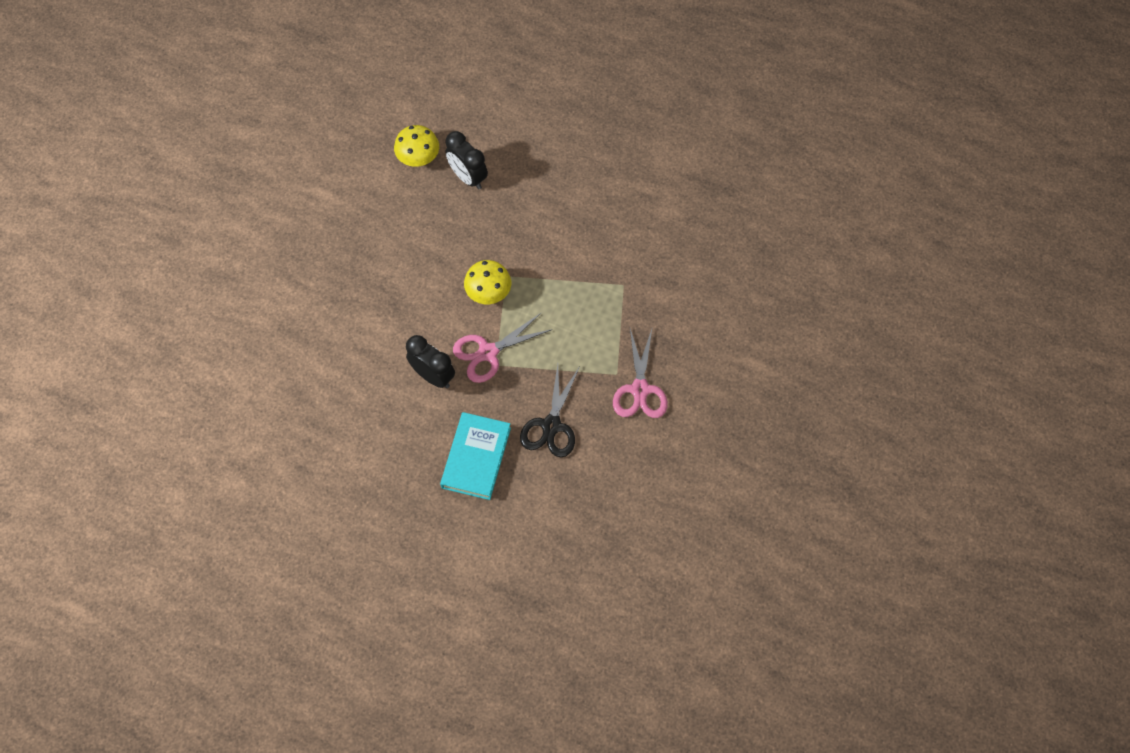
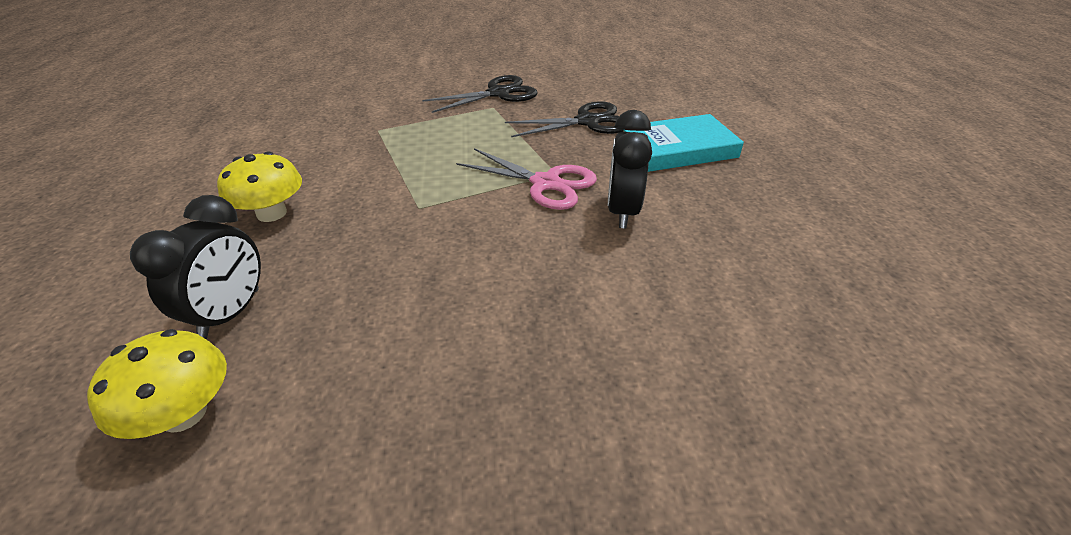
camera: 120 degrees left, 25 degrees down
(488, 292) = (456, 213): yellow mushroom -> yellow mushroom (272, 213)
(640, 390) = (498, 93): pink scissors -> black scissors

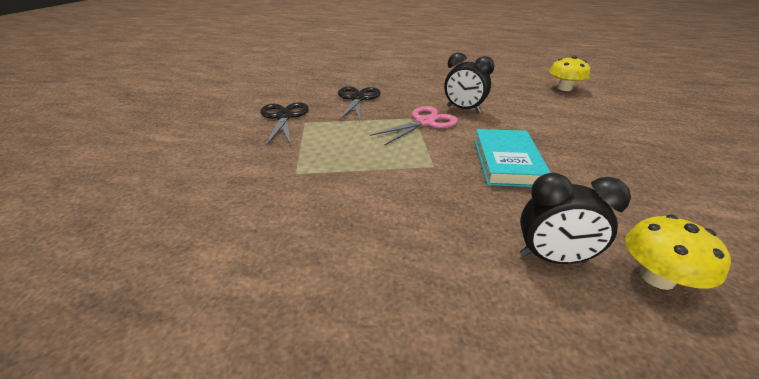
camera: 70 degrees left, 5 degrees down
(230, 314) = (552, 258): black clock -> black clock turned 150 degrees clockwise
(272, 213) = (412, 237): yellow mushroom -> yellow mushroom (564, 88)
(677, 149) = (408, 85): turquoise book -> turquoise book (507, 162)

